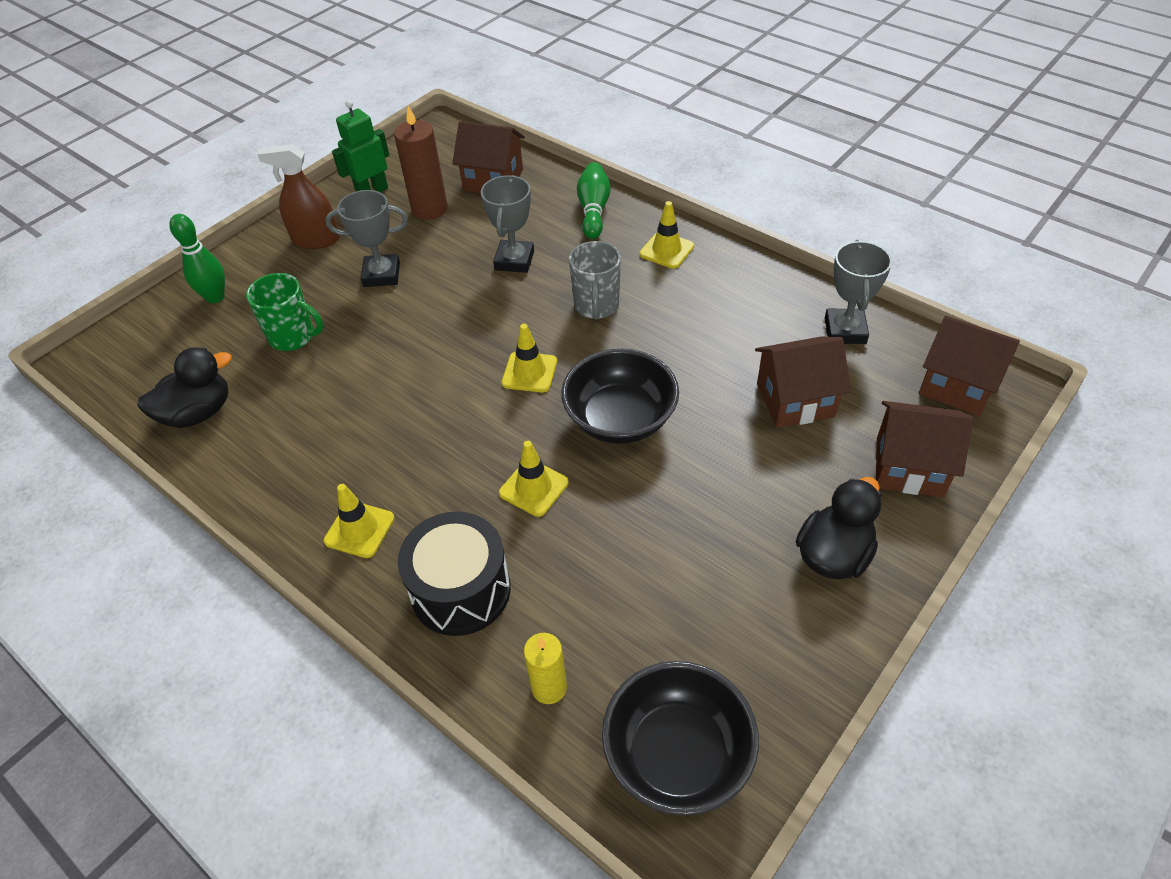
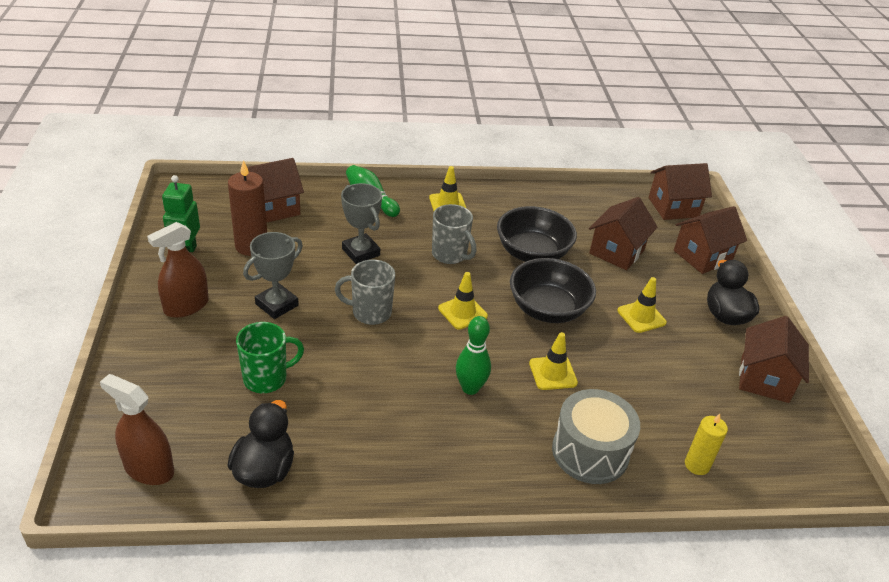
camera: 50 degrees left, 10 degrees down
(135, 360) = (149, 469): none -> brown spray bottle
(215, 297) = (155, 387): green bowling pin -> green bowling pin (470, 388)
(359, 529) = (488, 462): yellow traffic cone -> yellow traffic cone (641, 316)
(446, 325) = (370, 312): none -> grey mug
(460, 590) = (590, 452): black drum -> grey drum
(677, 755) = (785, 450): black bowl -> black bowl (532, 253)
(773, 661) = (764, 379): none -> brown house
(845, 330) = (594, 205): grey trophy -> none

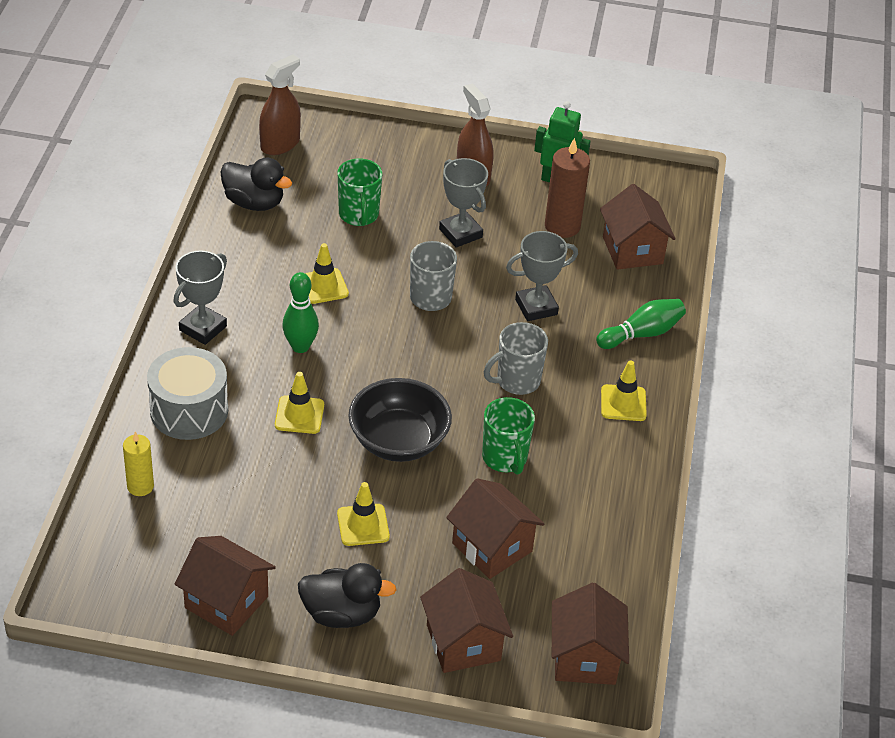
camera: 105 degrees right, 5 degrees up
(462, 312) = (413, 368): yellow traffic cone -> yellow traffic cone (323, 286)
(478, 468) = (203, 328): none -> grey trophy
(532, 253) = (505, 458): black bowl -> green mug

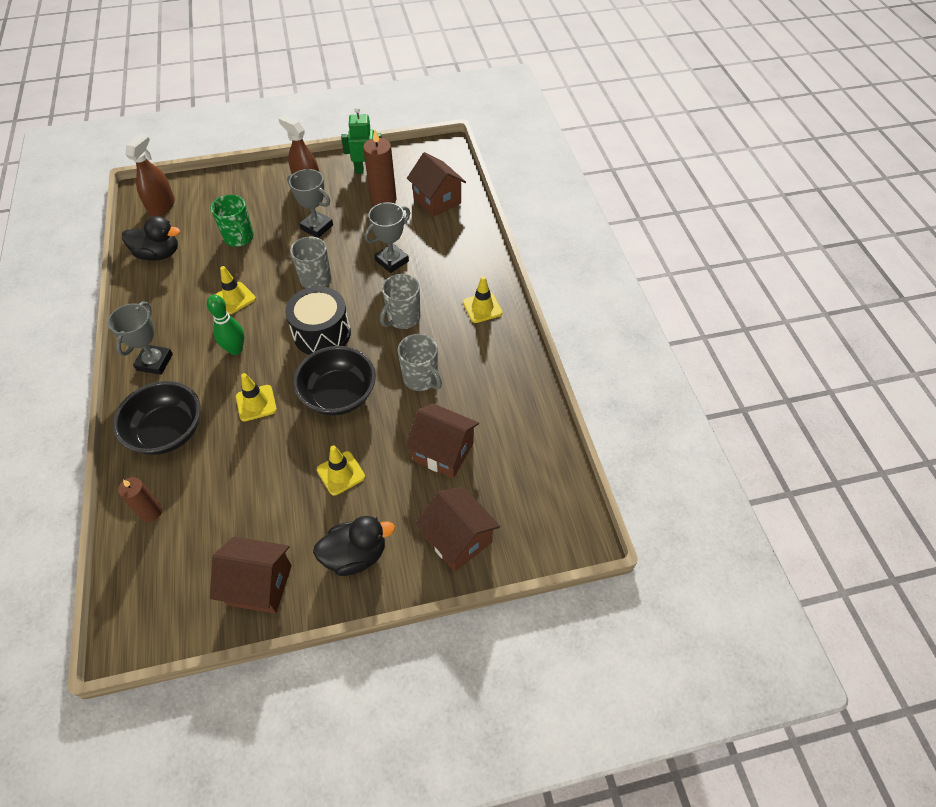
camera: 20 degrees left, 10 degrees up
(140, 486) = (151, 512): yellow candle -> brown candle
(189, 410) = (168, 432): grey drum -> black bowl
(410, 364) = (322, 333): none -> black drum
(505, 458) = (421, 379): green mug -> grey mug
(585, 658) = (550, 513): brown house -> none
(642, 334) = (470, 255): green bowling pin -> none

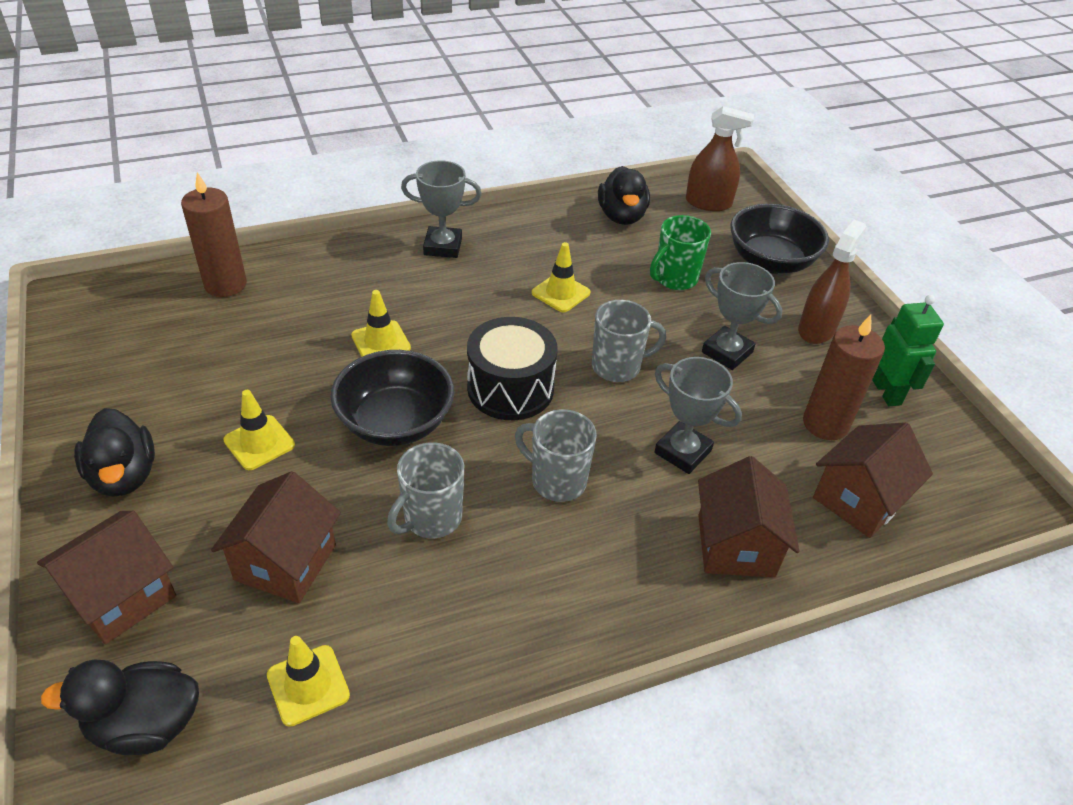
camera: 80 degrees right, 10 degrees down
(151, 512) = (225, 284): brown candle -> brown candle, size x1.60
(168, 432) = (336, 276): black bowl -> black bowl (770, 261)
(235, 349) = (470, 309): green bowling pin -> none
(260, 585) = (105, 389): brown house -> brown house (736, 545)
(317, 227) = (727, 352): grey trophy -> grey trophy turned 75 degrees counterclockwise
(482, 308) = (604, 595): yellow traffic cone -> yellow traffic cone (308, 685)
(543, 512) = (146, 724): none -> black duck

